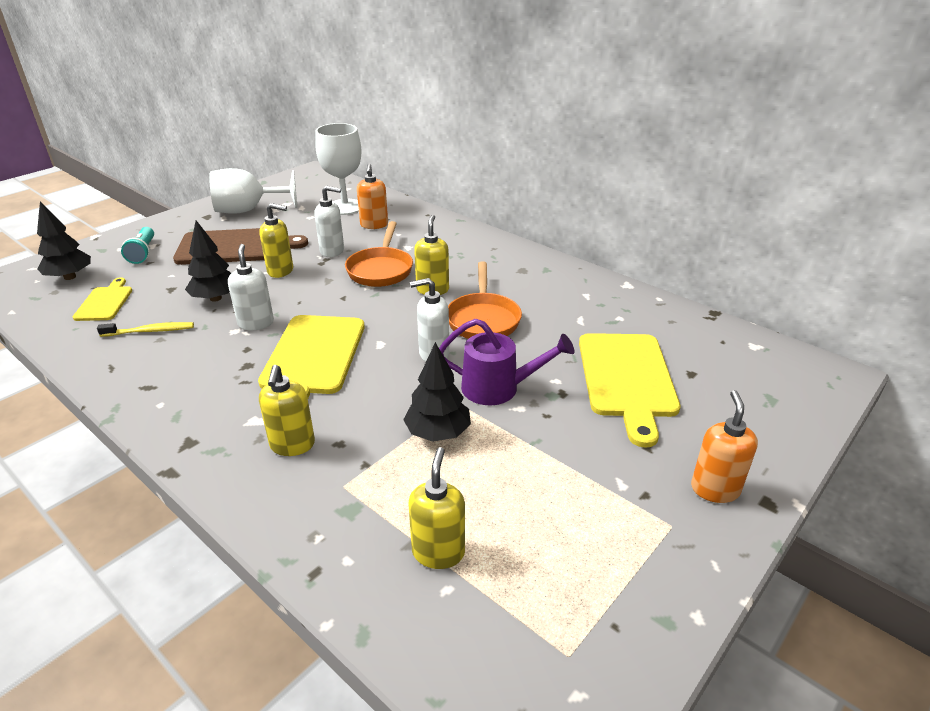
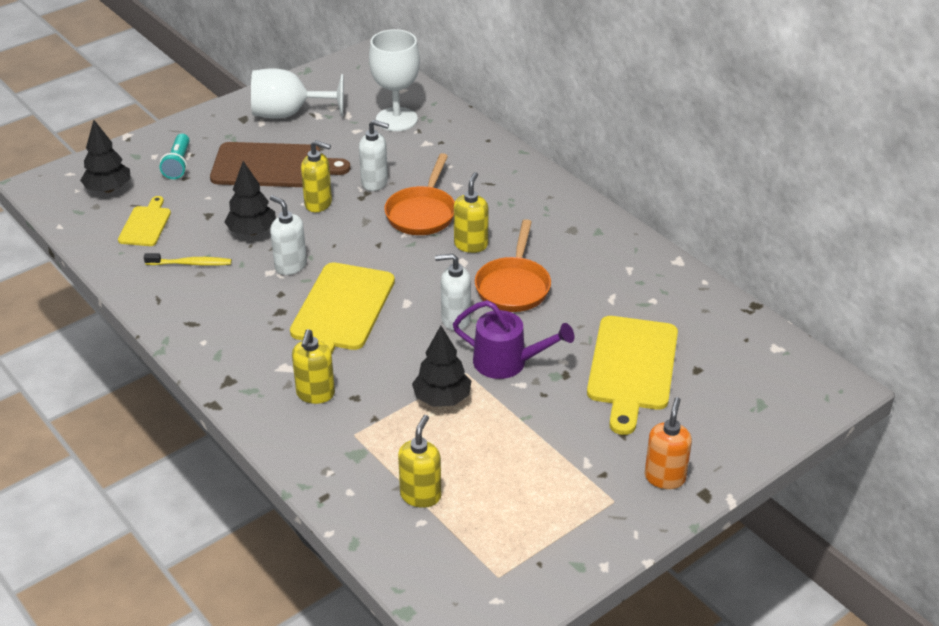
camera: 10 degrees right, 5 degrees up
(256, 323) = (290, 266): white soap dispenser -> white soap dispenser turned 45 degrees counterclockwise
(374, 225) = (425, 150): orange soap dispenser -> none

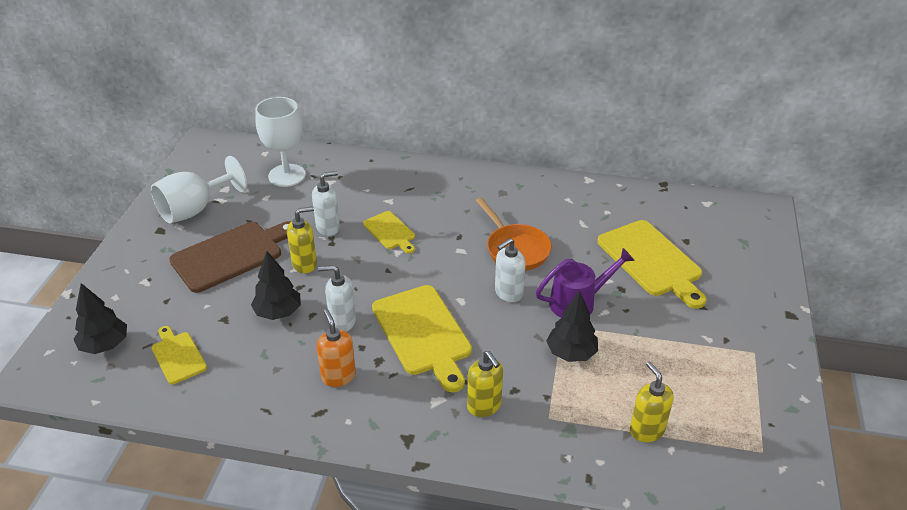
camera: 40 degrees left, 0 degrees up
(178, 164) = (146, 293): turquoise flashlight -> none
(190, 263) = (258, 365): yellow toothbrush -> none
(422, 213) = (390, 232): orange pan -> yellow cutting board
(471, 244) = (451, 236): yellow soap dispenser -> none
(665, 477) = (758, 318): orange soap dispenser -> orange soap dispenser (338, 376)

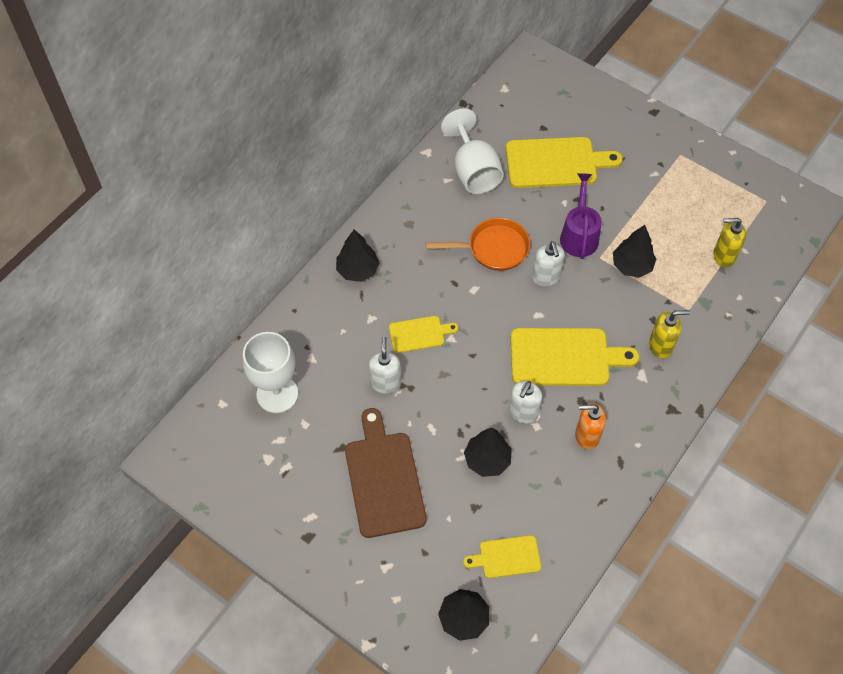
camera: 65 degrees left, 20 degrees up
(194, 209) = (289, 496): white goblet -> white goblet (473, 171)
(305, 264) = (430, 419): yellow soap dispenser -> none
(433, 179) = (358, 270): none -> black tree

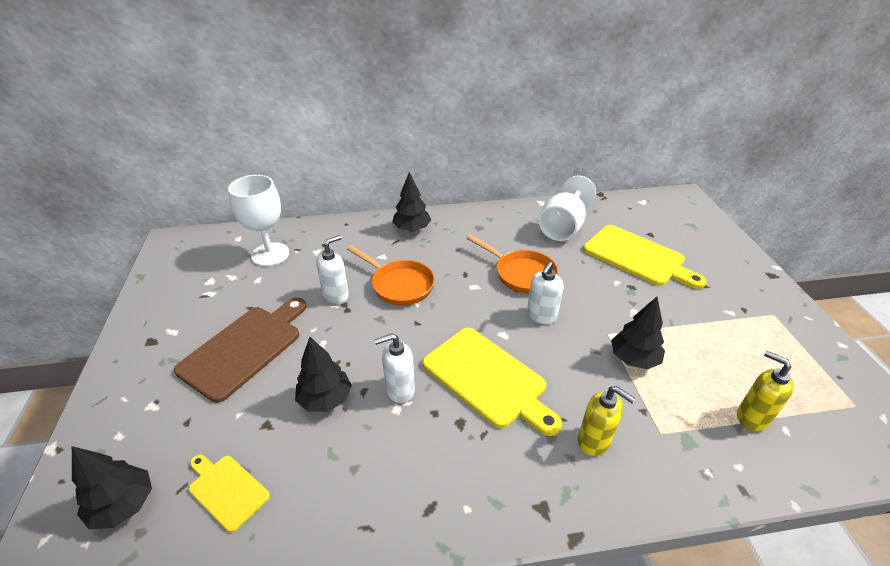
camera: 45 degrees right, 20 degrees down
(419, 334) = (399, 285): yellow cutting board -> orange pan
(579, 235) = (606, 308): purple watering can -> none
(586, 436) = (428, 455): orange soap dispenser -> none

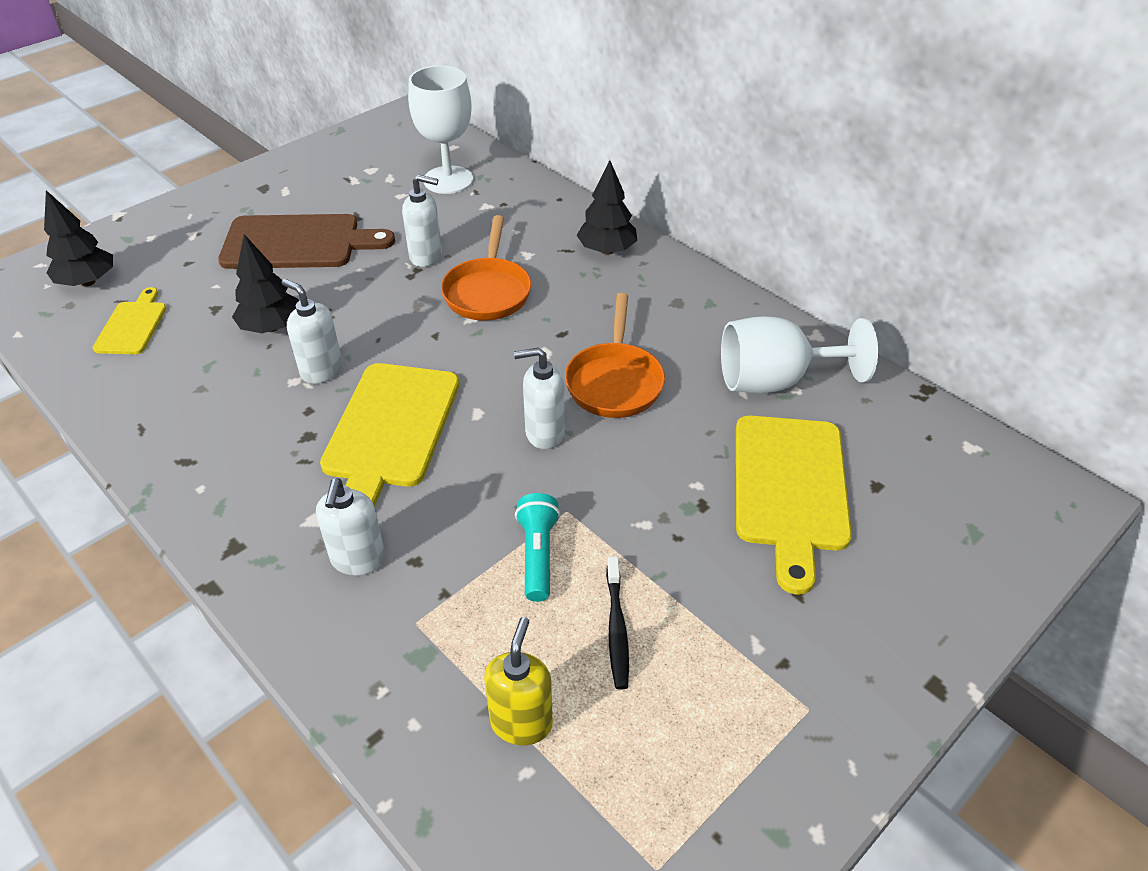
camera: 55 degrees right, 5 degrees up
(594, 441) = (358, 560): yellow soap dispenser -> white soap dispenser
(634, 359) = (537, 554): black tree -> turquoise flashlight
(700, 352) = (617, 628): none -> black toothbrush

